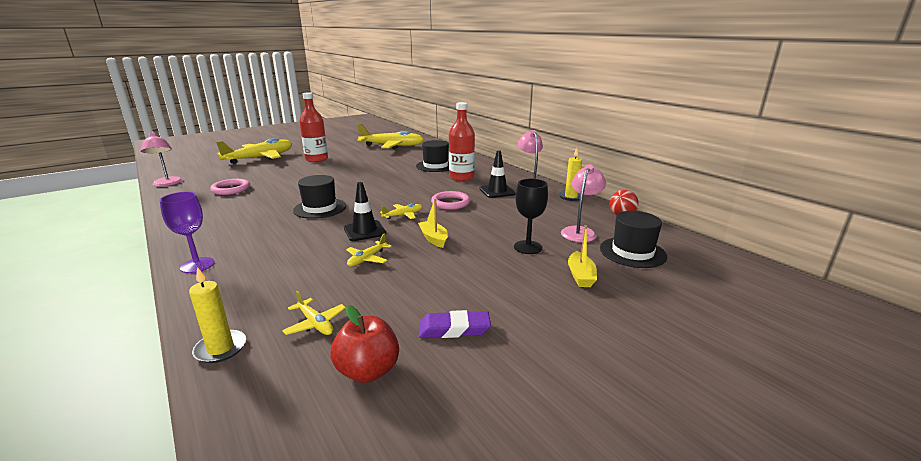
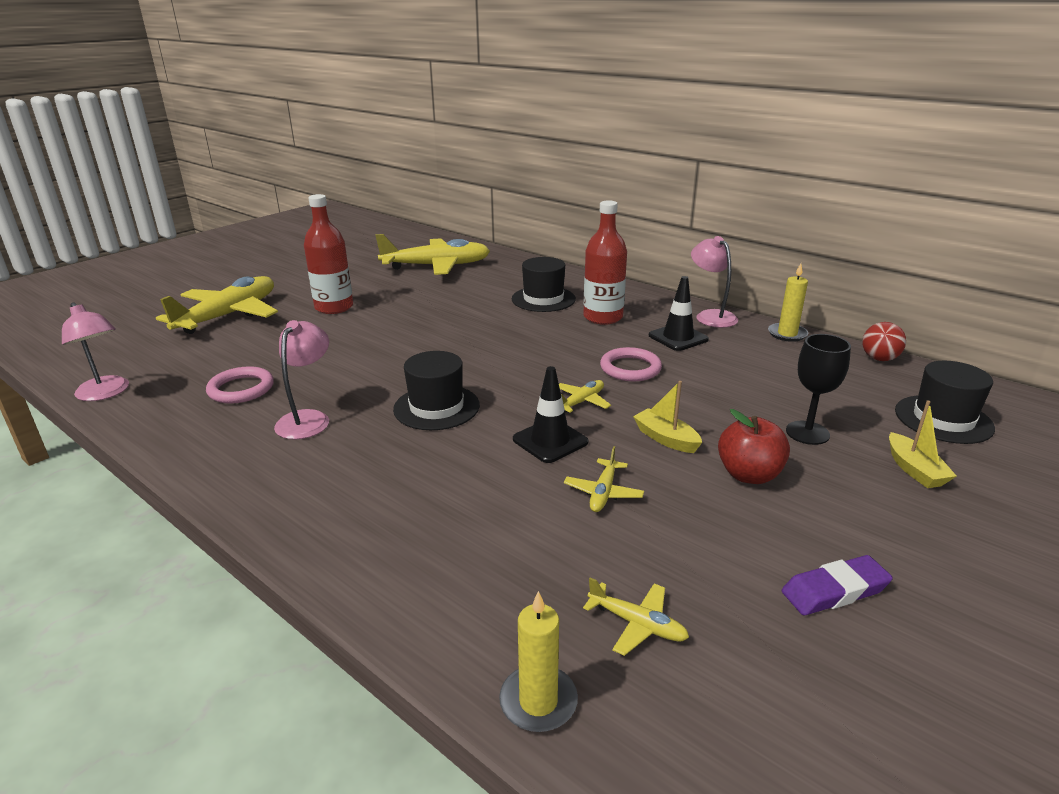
camera: 15 degrees left, 5 degrees up
(197, 265) = (340, 554): purple goblet -> none
(368, 371) = (786, 686): red apple -> red apple (749, 475)
(580, 232) = (851, 394): pink lamp -> pink lamp (308, 419)

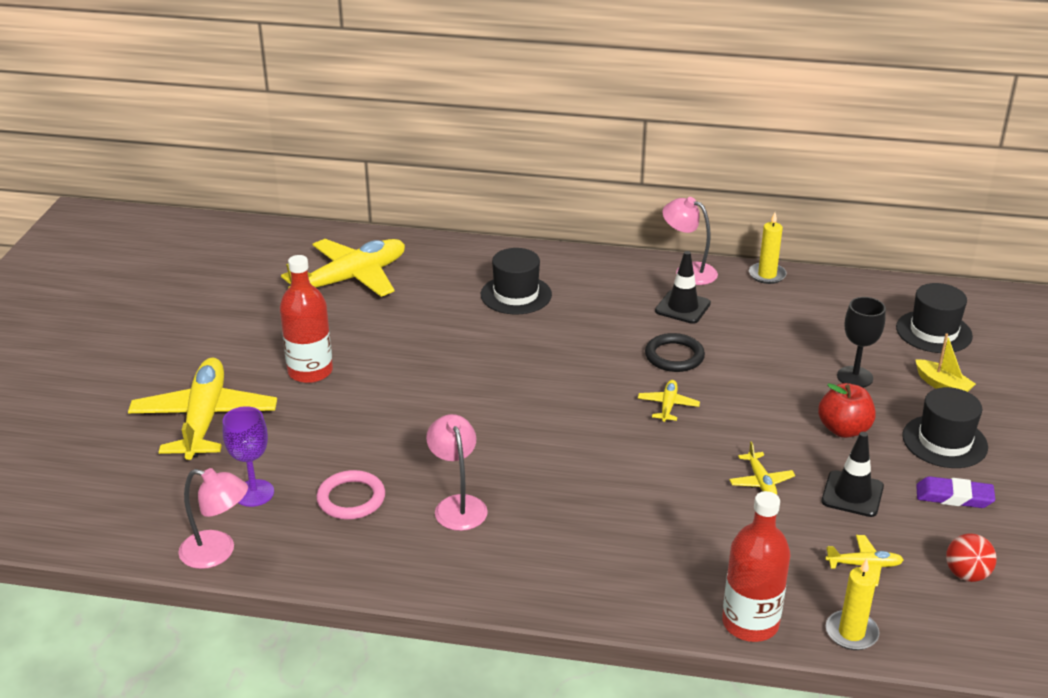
camera: 30 degrees left, 5 degrees up
(187, 365) = (254, 493): none -> purple goblet
(436, 407) = (556, 453): black hat -> black hat (944, 441)
(550, 441) = (680, 452): black traffic cone -> black traffic cone (852, 494)
(603, 317) = (595, 302): red bottle -> red bottle (750, 623)
(630, 368) = (674, 356): pink ring -> black ring
(665, 439) = (762, 418): yellow boat -> none
(834, 591) = (954, 497): purple eraser -> purple eraser turned 60 degrees clockwise
(879, 359) = (854, 282): red ball -> red ball (966, 574)

